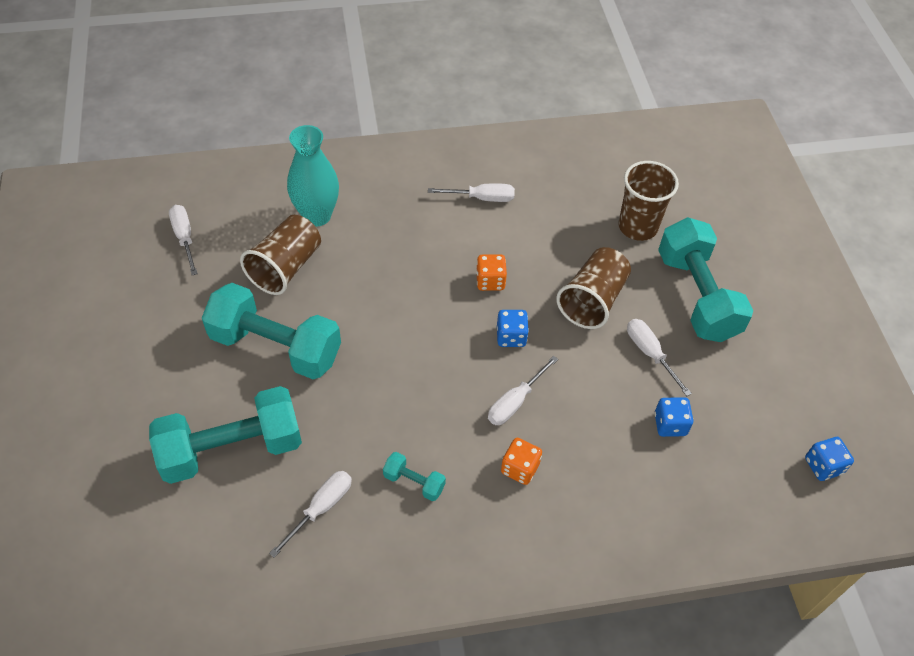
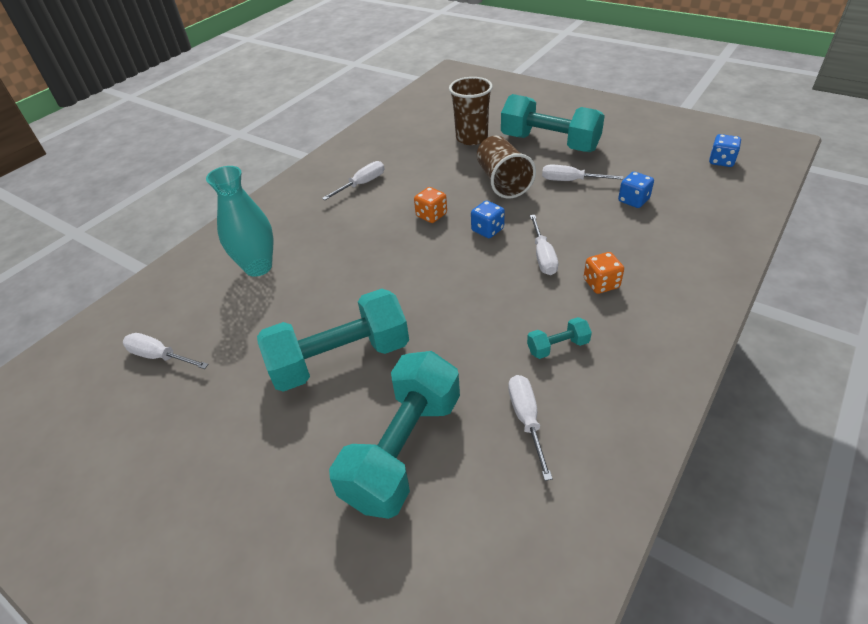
camera: 40 degrees left, 10 degrees down
(286, 267) = (277, 310): brown cup -> none

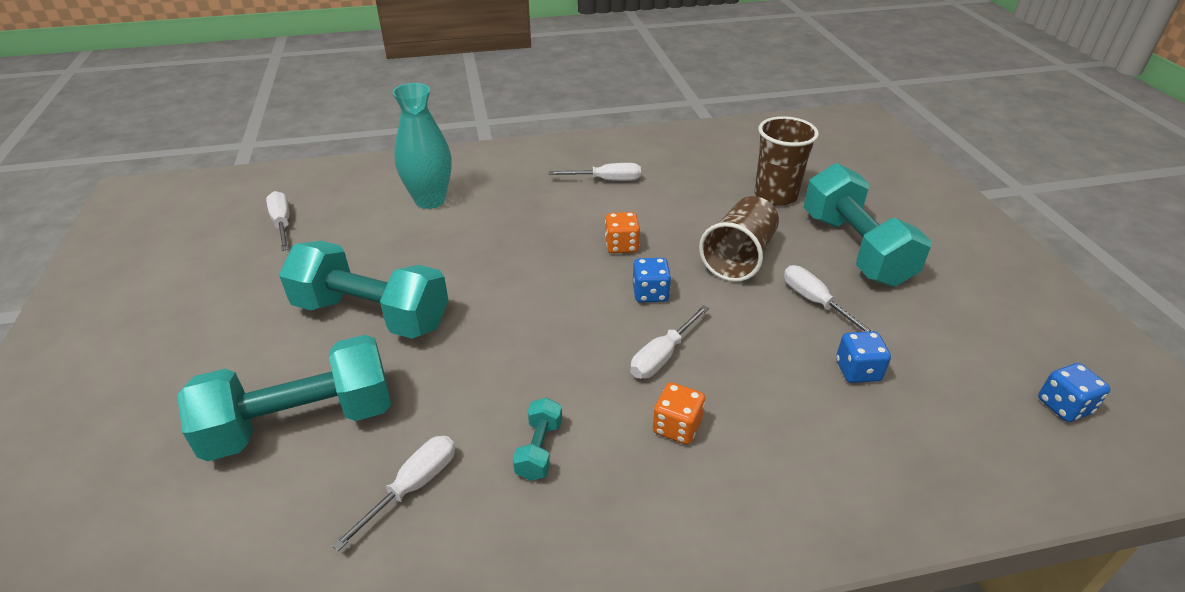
camera: 40 degrees right, 5 degrees down
(557, 346) = (539, 449): turquoise dumbbell -> turquoise dumbbell turned 75 degrees clockwise

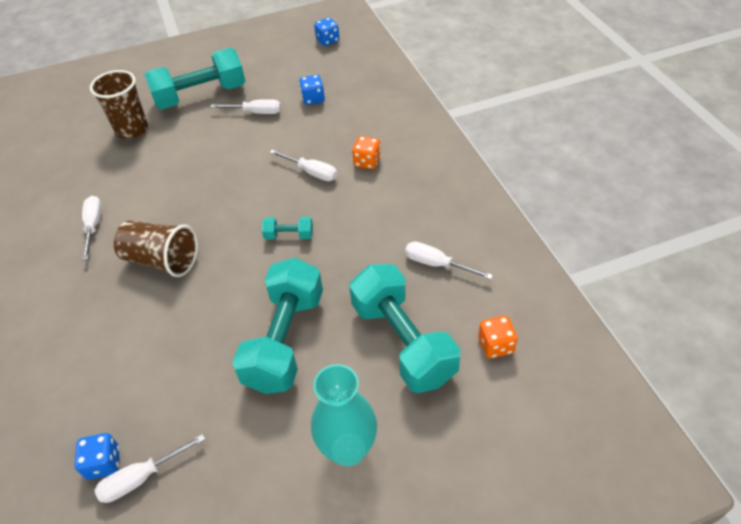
camera: 95 degrees left, 10 degrees up
(430, 200) = (110, 351): turquoise vase -> turquoise vase (348, 449)
(539, 449) = (396, 215): turquoise dumbbell -> turquoise dumbbell (289, 235)
(621, 246) = (193, 205): orange dice -> orange dice (495, 345)
(650, 293) = (250, 183): blue dice -> blue dice (104, 463)
(739, 257) = (209, 145): brown cup -> brown cup (162, 260)
(815, 302) = (256, 112): white screwdriver -> white screwdriver turned 135 degrees counterclockwise

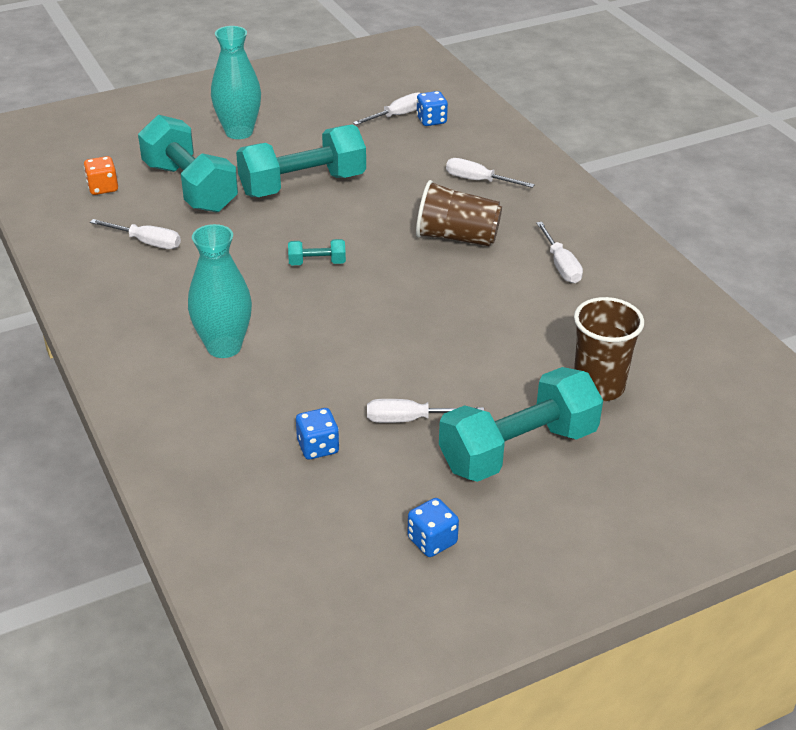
camera: 170 degrees right, 10 degrees down
(285, 340) = (303, 185): turquoise dumbbell -> turquoise dumbbell turned 60 degrees clockwise
(311, 172) = (301, 331): white screwdriver -> white screwdriver (478, 180)
(327, 40) = (309, 588): blue dice -> blue dice (432, 541)
(367, 162) = (224, 347): orange dice -> turquoise vase

